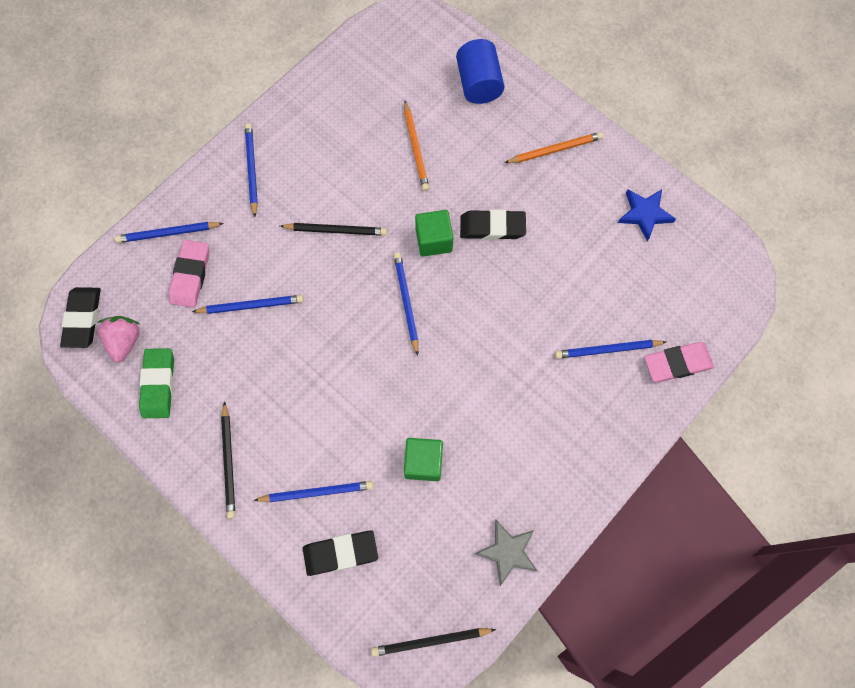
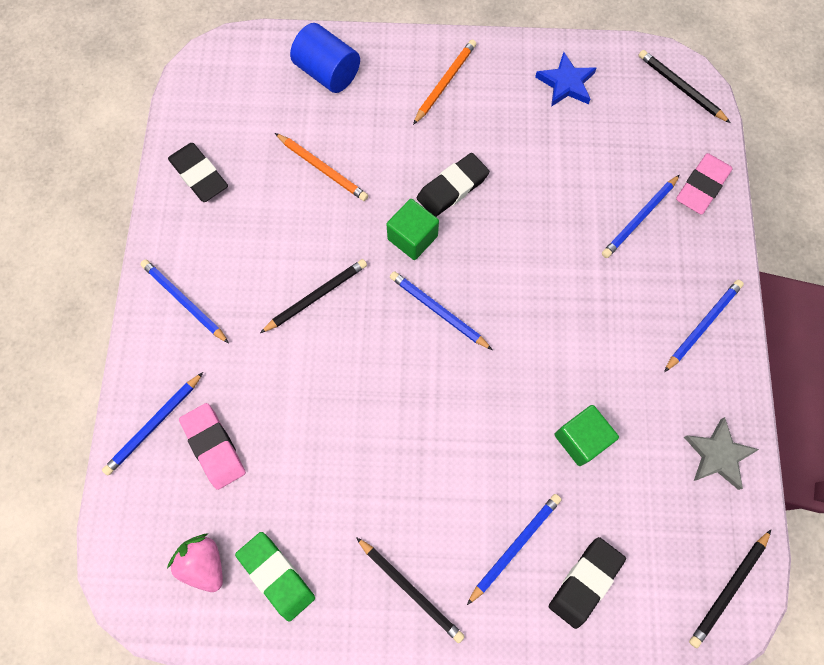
camera: 40 degrees left, 0 degrees up
(83, 319) = (140, 577): black eraser -> black eraser (199, 175)
(251, 306) = (299, 428): blue pencil -> blue pencil (702, 325)
(731, 281) = (681, 88): none -> black pencil

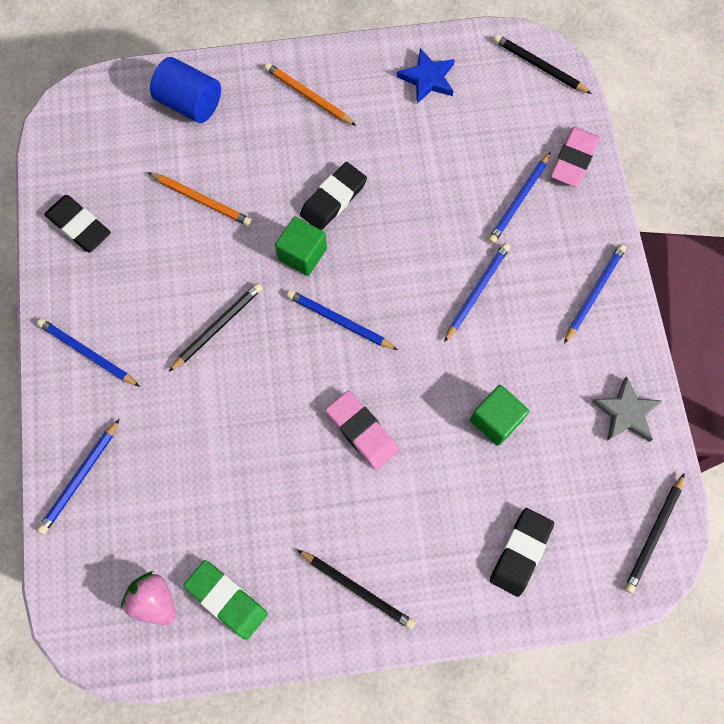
camera: 10 degrees left, 0 degrees up
(213, 447) = (143, 489): pink eraser -> pink eraser (362, 431)
(445, 83) = (308, 96): orange pencil -> orange pencil turned 75 degrees counterclockwise
(515, 547) = (449, 531): blue pencil -> blue pencil (477, 292)

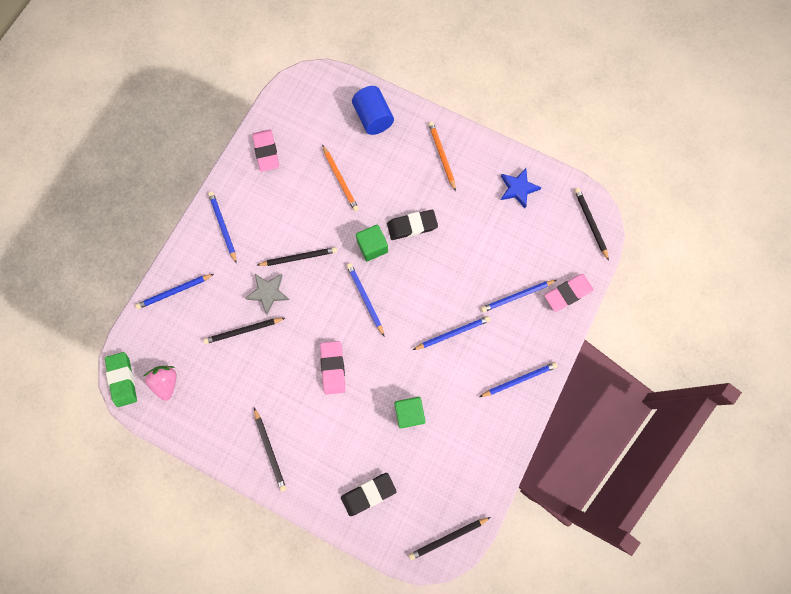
camera: 35 degrees right, 5 degrees up
(79, 226) = (266, 152): black eraser -> pink eraser
(211, 464) = (243, 330): none -> black pencil
(226, 600) = (201, 407): green eraser -> green eraser (122, 379)
(626, 413) = (484, 460): grey star -> grey star (268, 292)

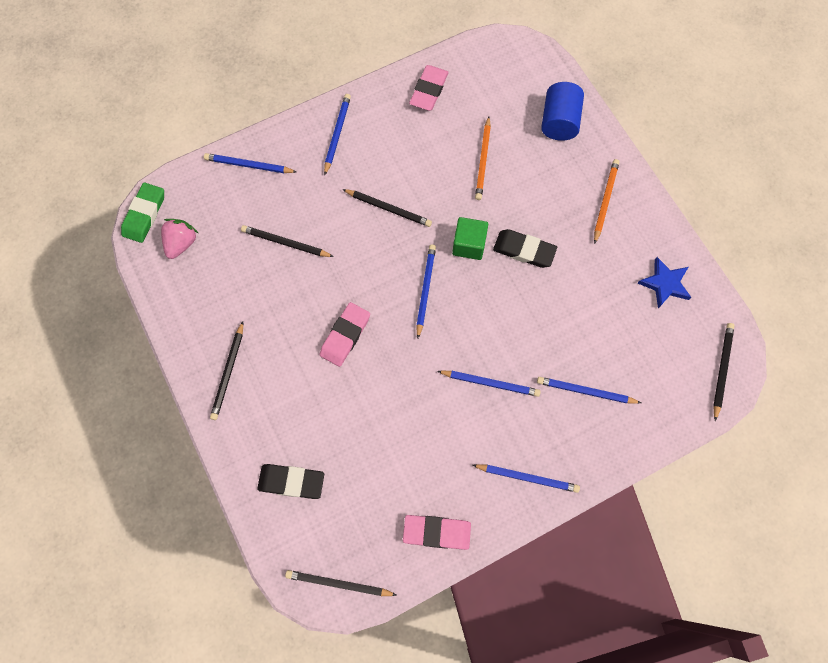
camera: 35 degrees right, 5 degrees down
(268, 292) = (335, 223): grey star -> none
(409, 412) = (389, 431): green cube -> none
(567, 293) = (644, 425): pink eraser -> pink eraser (437, 532)

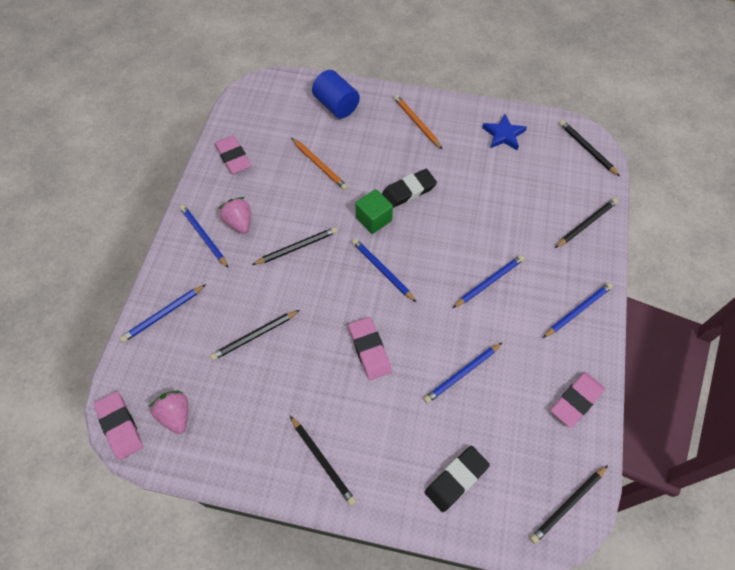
camera: 50 degrees left, 10 degrees down
(144, 214) = (120, 426): green eraser -> pink eraser
(372, 148) = (239, 222): none -> pink strawberry
(586, 391) = (542, 230): blue pencil -> blue pencil (462, 373)
(629, 426) = (586, 224): none -> black pencil

